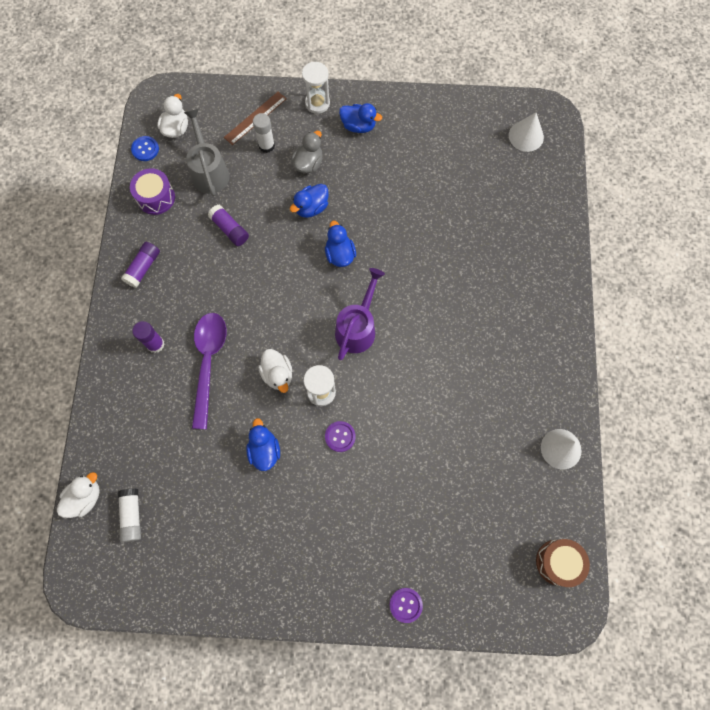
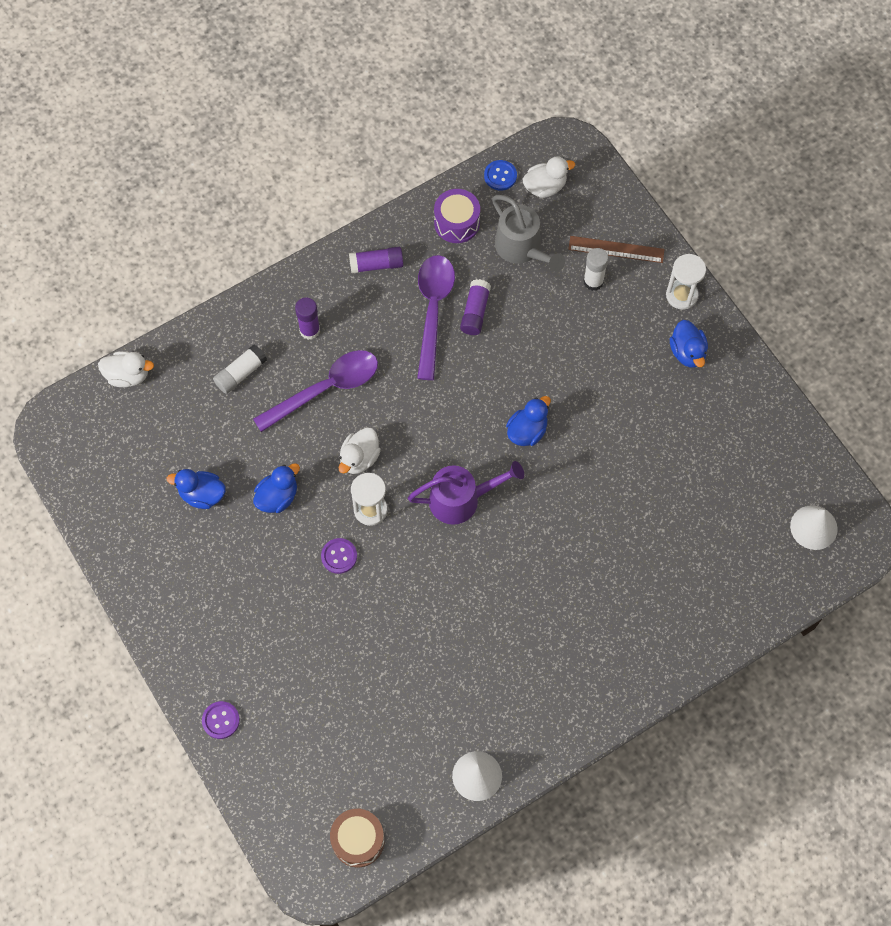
camera: 55 degrees right, 5 degrees down
(132, 516) = (139, 426): white glue stick -> white glue stick (240, 373)
(207, 254) = (433, 310): none -> purple spoon
(209, 171) = (522, 249): grey watering can -> grey watering can turned 105 degrees clockwise
(308, 163) = (605, 334): grey duck -> none
(311, 208) = (557, 370): blue duck -> blue duck (202, 495)

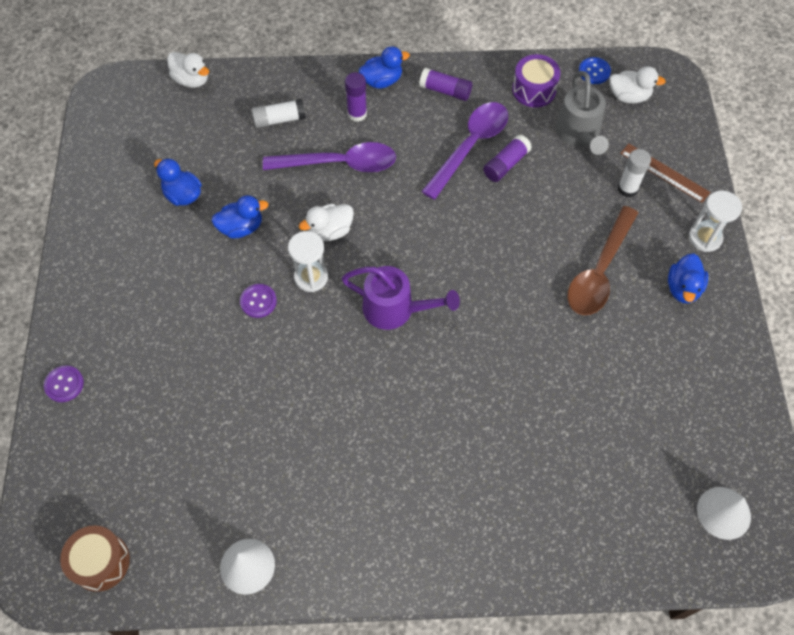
camera: 30 degrees right, 5 degrees down
(527, 431) = (491, 282): blue duck -> blue duck (382, 81)
(611, 373) = (599, 271): none -> brown spoon

